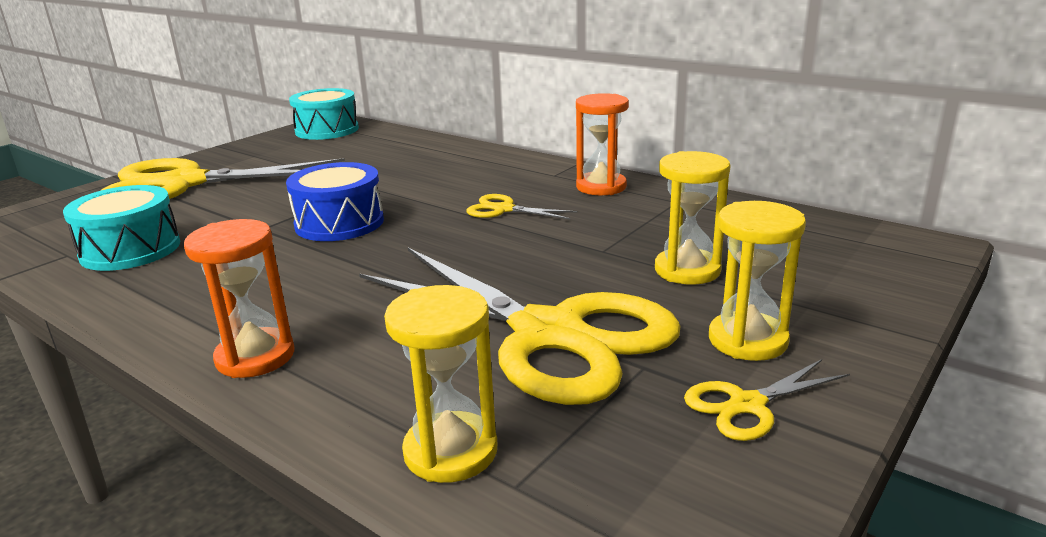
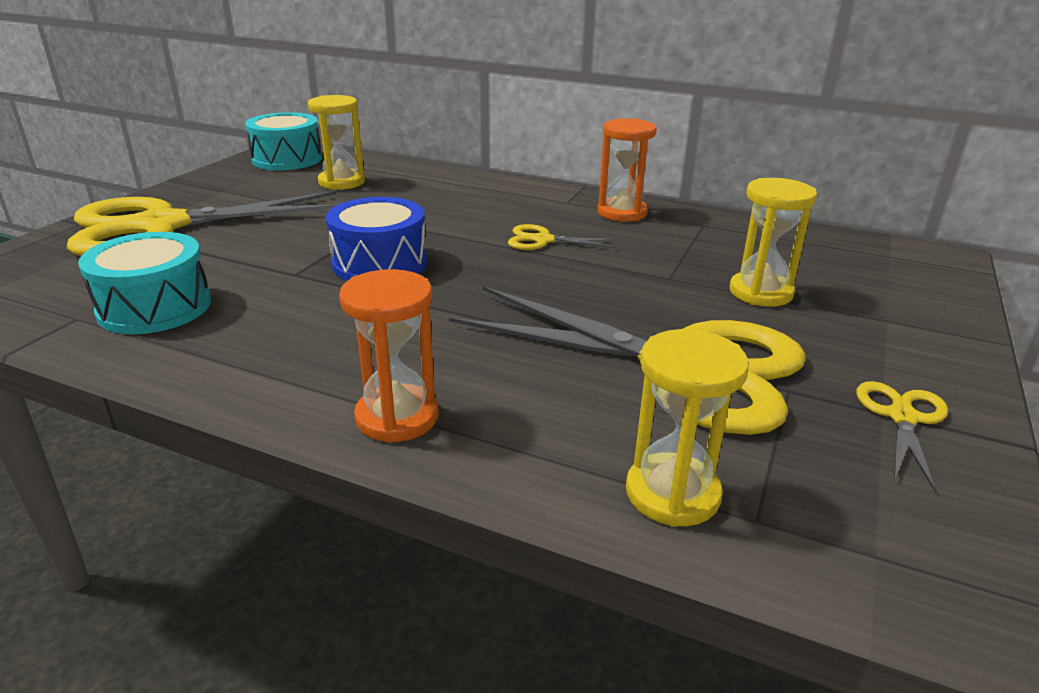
camera: 15 degrees left, 5 degrees up
(747, 405) = (902, 417): yellow scissors -> yellow scissors turned 150 degrees clockwise
(748, 340) = (860, 356): yellow hourglass -> yellow hourglass (341, 182)

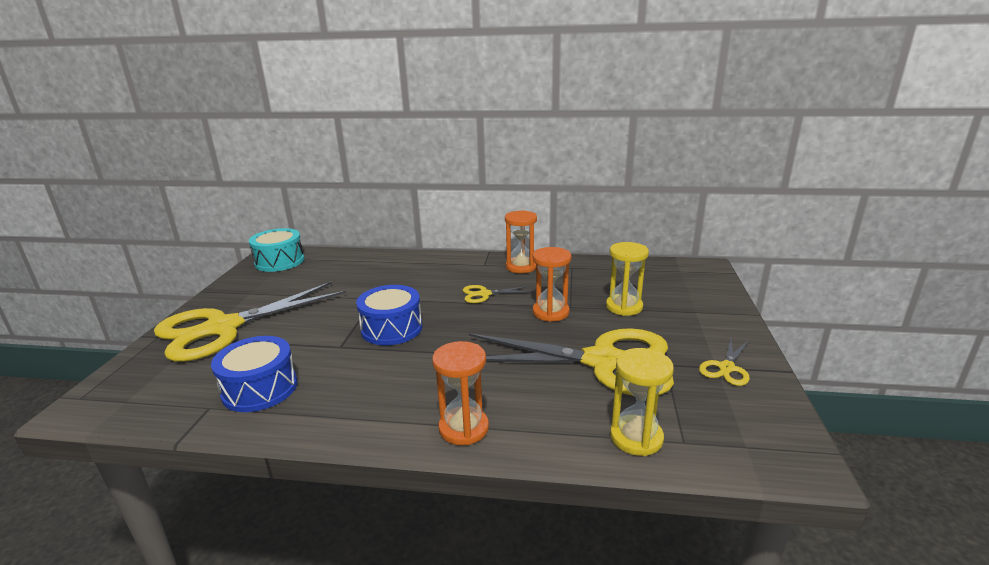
camera: 15 degrees left, 5 degrees down
(155, 307) = (260, 388): turquoise drum -> blue drum
(341, 182) = (329, 273): yellow hourglass -> none
(632, 281) = (550, 312): none -> orange hourglass
(902, 417) = (726, 368): yellow scissors -> yellow scissors turned 150 degrees counterclockwise

